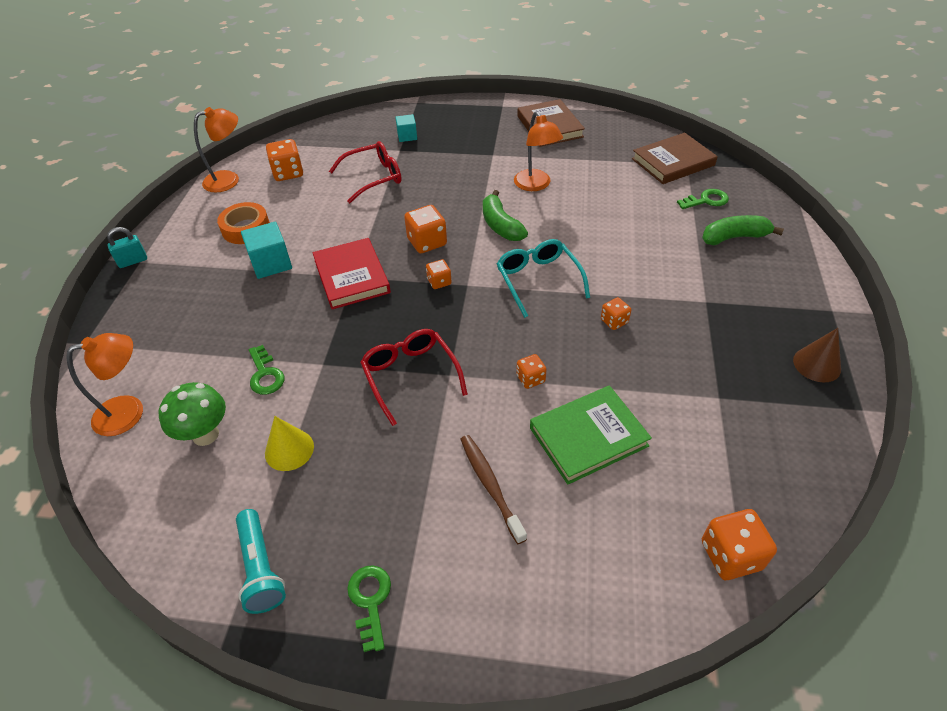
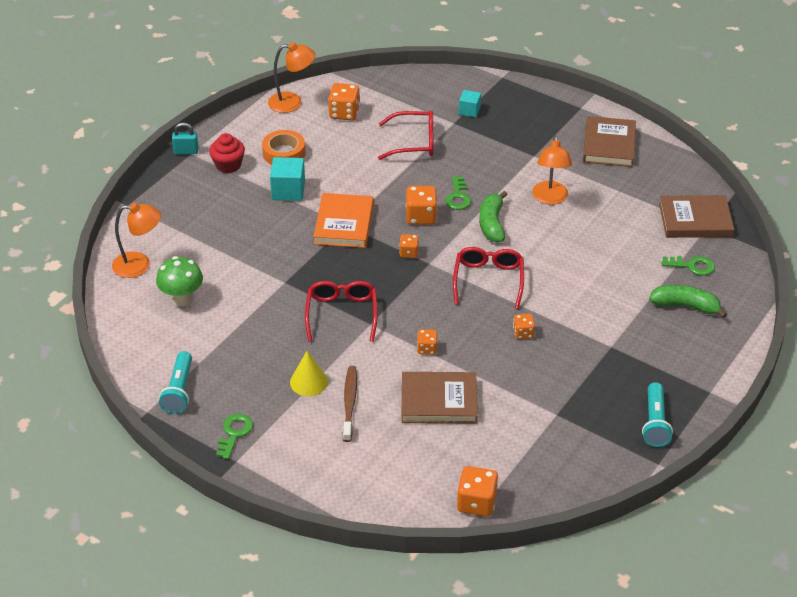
camera: 25 degrees right, 5 degrees down
(189, 260) = (228, 165): none -> red cupcake
(265, 374) = (241, 274): green key -> green key (458, 197)
(289, 449) = (231, 330): yellow cone -> yellow cone (308, 382)
(351, 276) = (343, 224): red book -> orange book
(538, 280) = (488, 280): turquoise glasses -> red glasses
(588, 437) = (439, 401): green book -> brown book
(816, 364) = (655, 422): brown cone -> turquoise flashlight

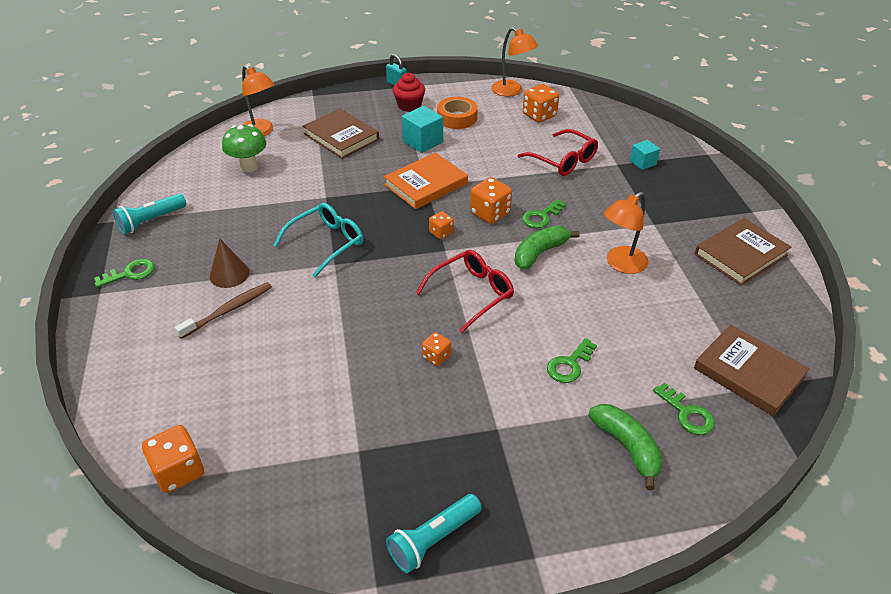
camera: 45 degrees right, 0 degrees up
(308, 382) = (229, 274): yellow cone -> brown cone
(342, 314) = (326, 243): red glasses -> turquoise glasses
(427, 349) = (343, 312): orange dice -> none
(439, 401) = (288, 360): brown book -> brown book (341, 137)
(601, 283) = (569, 365): none -> green key

